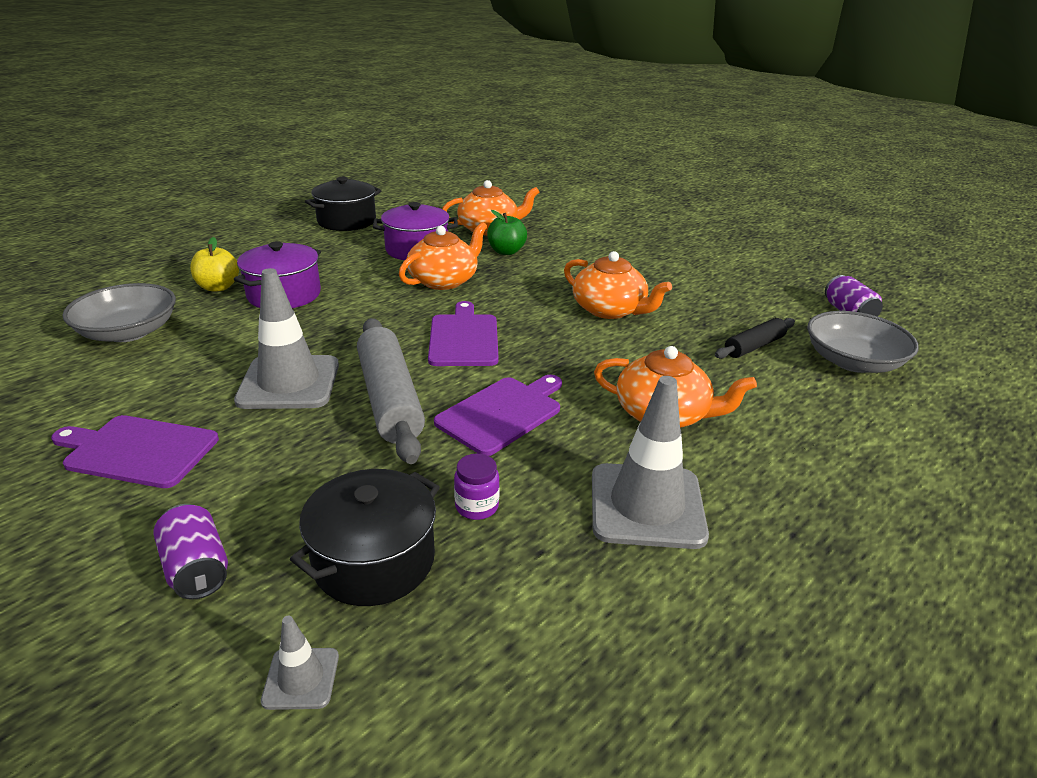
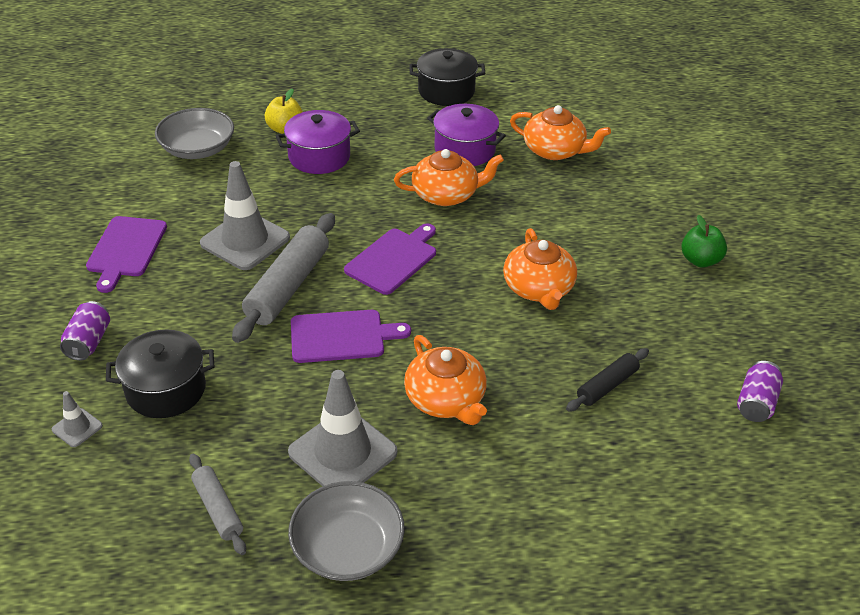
camera: 40 degrees right, 10 degrees up
(138, 450) = (126, 249): purple cutting board -> purple cutting board turned 135 degrees counterclockwise
(477, 506) = (250, 391): purple jar -> none
(506, 251) = (535, 184): green apple -> green apple (700, 260)
(608, 646) = (218, 509): none -> grey rolling pin
(754, 346) = (607, 386): black rolling pin -> black rolling pin turned 45 degrees counterclockwise
(853, 361) = (671, 446): grey bowl -> grey bowl (347, 547)

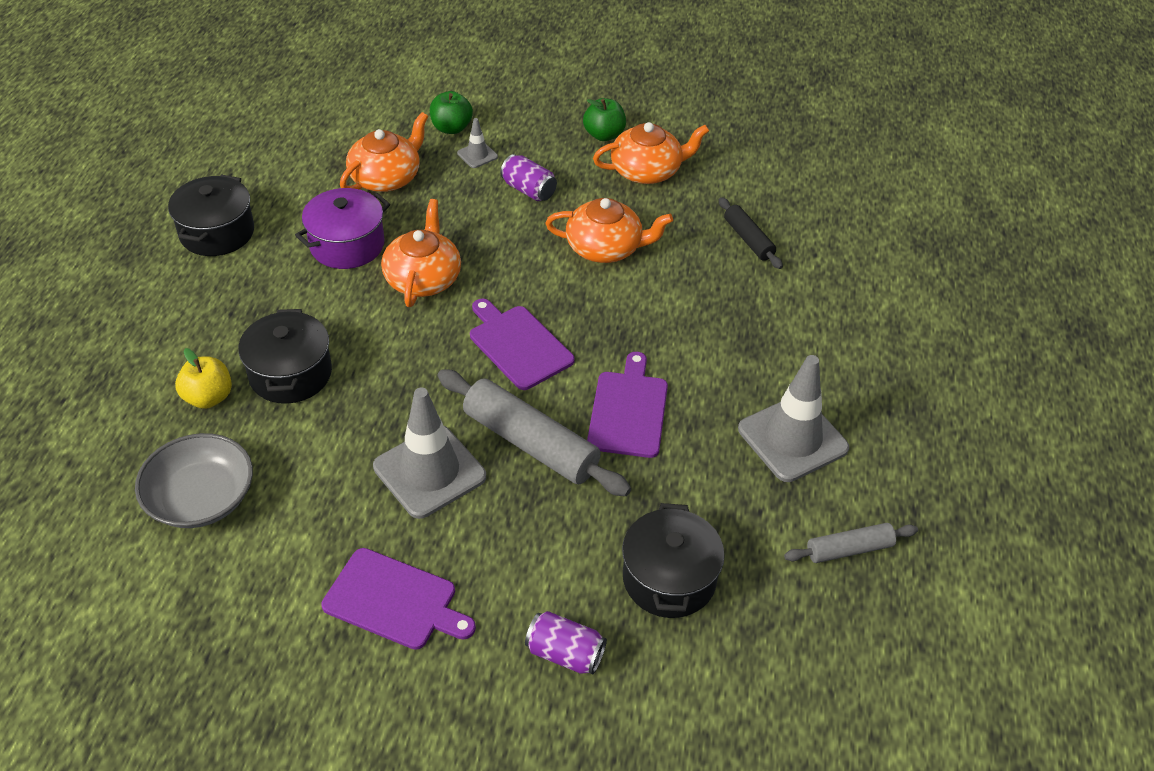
camera: 75 degrees left, 5 degrees up
(77, 428) = (710, 672): grey traffic cone -> grey traffic cone (477, 155)
(319, 157) = (290, 374): purple pot -> black pot
(347, 547) = (907, 455): grey bowl -> none
(446, 399) = (740, 349): orange teapot -> orange teapot (647, 171)
(642, 169) = (451, 128): none -> green apple
(756, 403) = (788, 161): purple can -> purple can (528, 190)

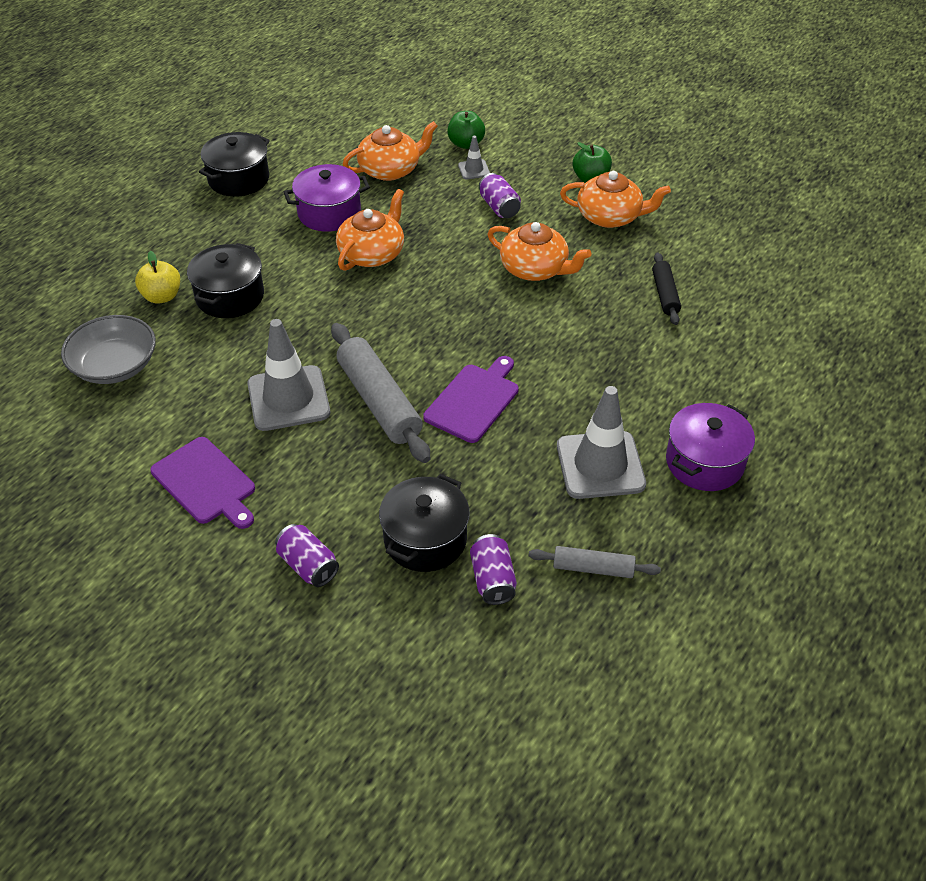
camera: 25 degrees right, 0 degrees up
(518, 345) = (416, 324): purple cutting board -> none
(761, 597) = (492, 579): none -> purple can
(886, 403) = (704, 462): none -> purple pot

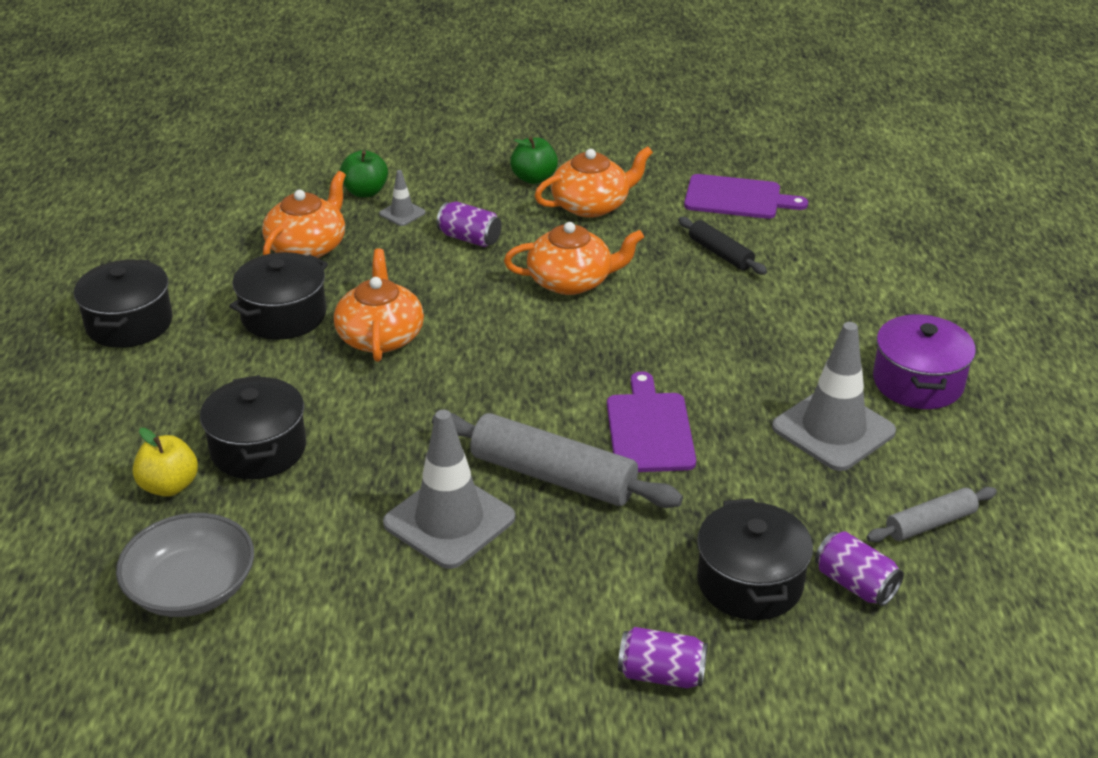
camera: 35 degrees left, 10 degrees down
(205, 483) = (451, 654): purple cutting board -> purple cutting board (737, 198)
(329, 213) = (284, 316): purple pot -> black pot

